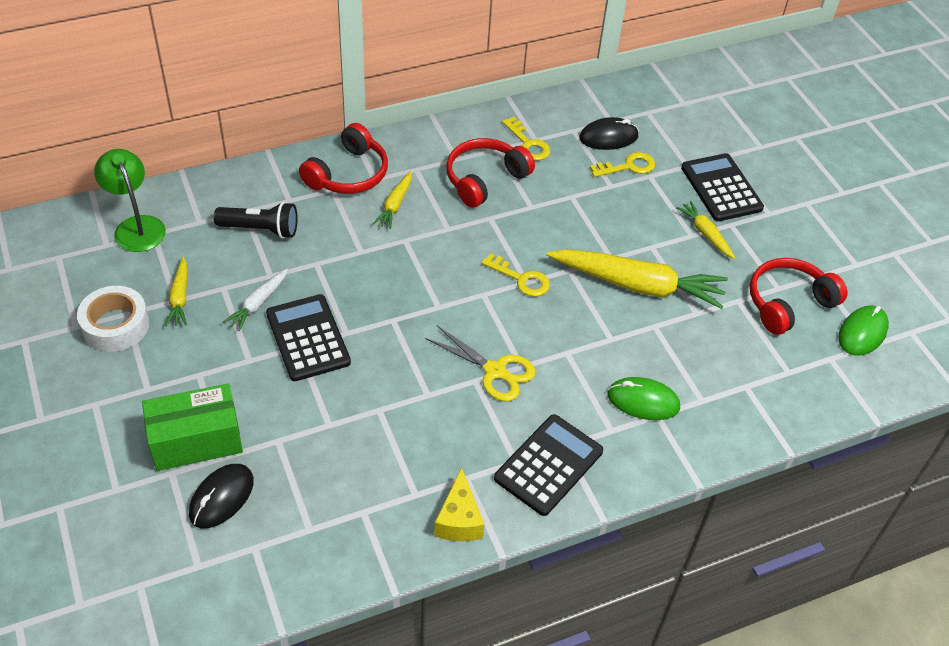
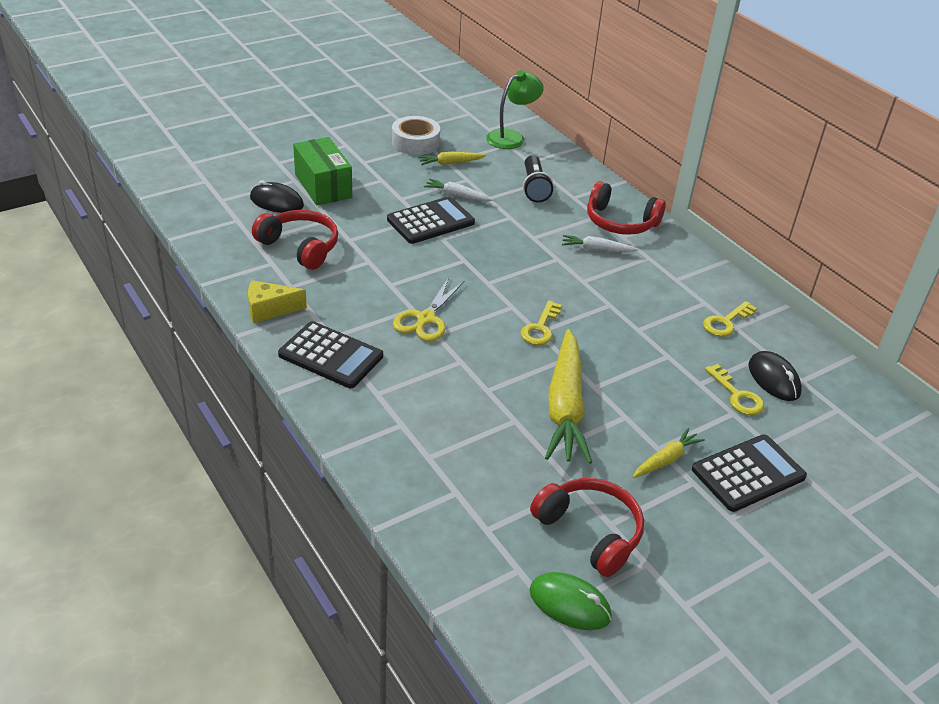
camera: 80 degrees right, 10 degrees down
(395, 204) = (597, 249): yellow carrot -> white carrot
(485, 179) = (658, 298): red headphones -> red headphones (300, 247)
(643, 401) = (416, 414): green mouse -> none

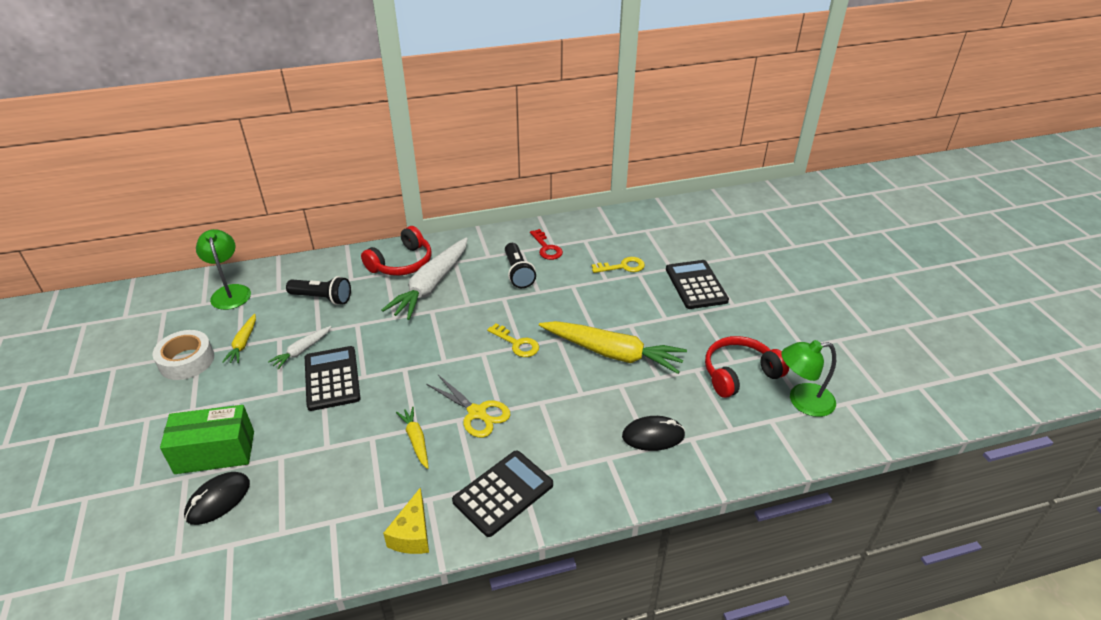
camera: 70 degrees left, 0 degrees up
(300, 247) = (317, 491): red headphones -> none
(569, 604) = (802, 401): green mouse -> green lamp
(597, 249) = (431, 285): white carrot -> white carrot, size x2.07
(661, 307) = (518, 273): none -> black flashlight
(666, 459) = (677, 317): yellow carrot -> yellow carrot (416, 440)
(726, 322) = (546, 248): yellow key -> red key
(773, 379) = (611, 246): black mouse -> black mouse (653, 436)

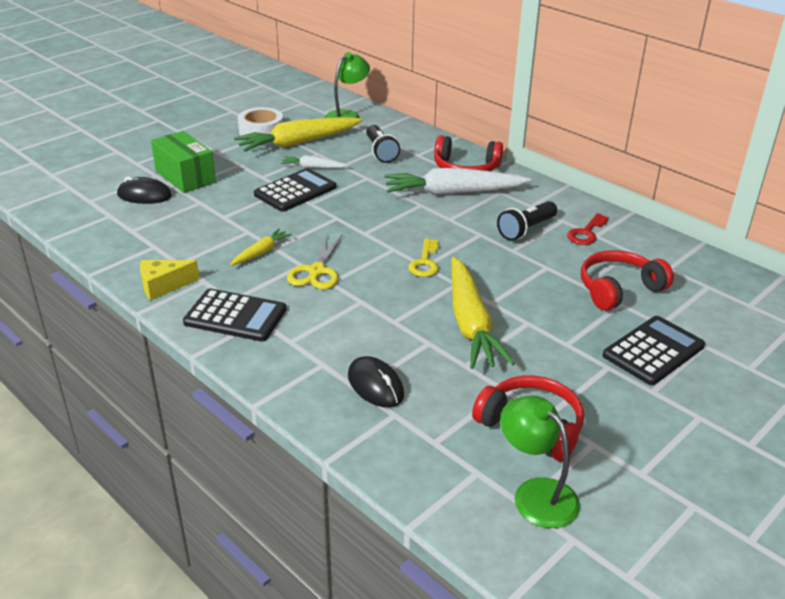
camera: 60 degrees right, 5 degrees down
(243, 343) = (298, 143): yellow carrot -> yellow carrot, size x2.07
(623, 266) = (618, 289): yellow key -> red headphones

